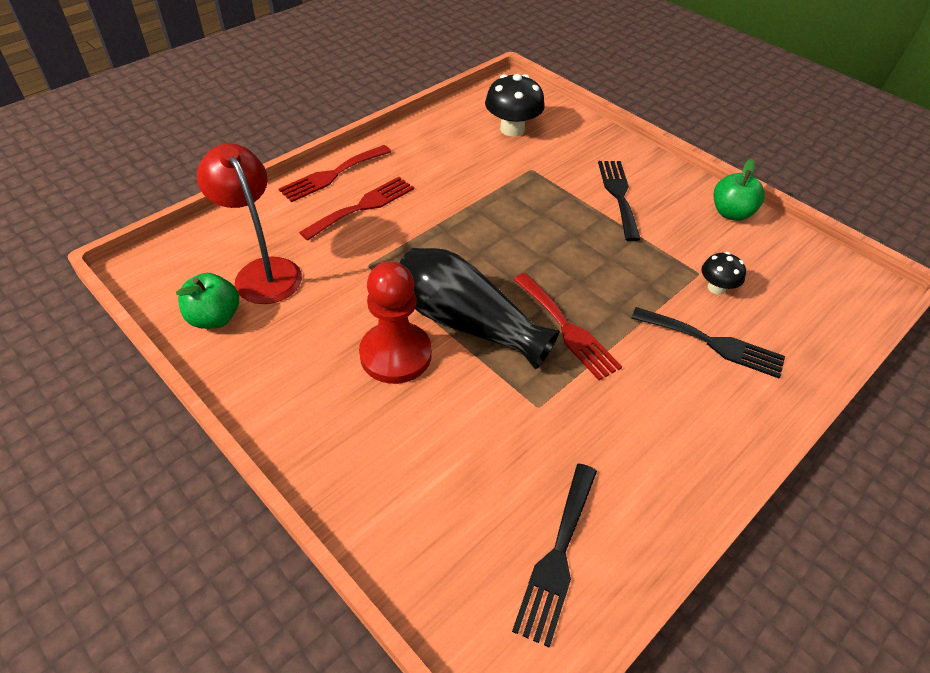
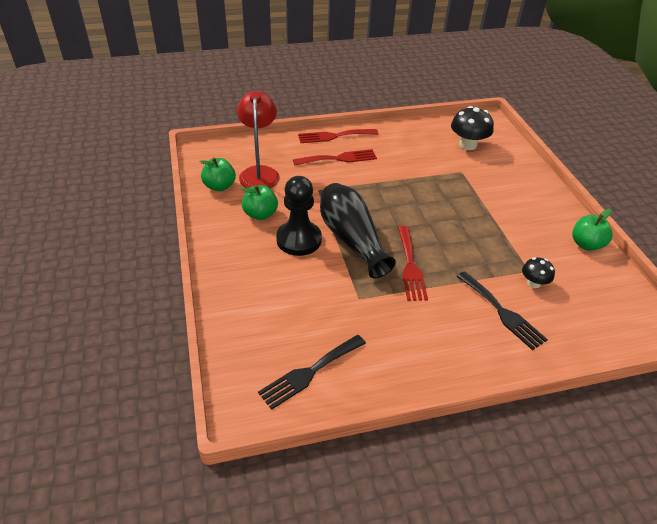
camera: 30 degrees right, 5 degrees down
(311, 338) = (260, 214): none -> green apple
(395, 355) = (299, 240): red pawn -> black pawn
(618, 195) = (510, 206): black fork -> none

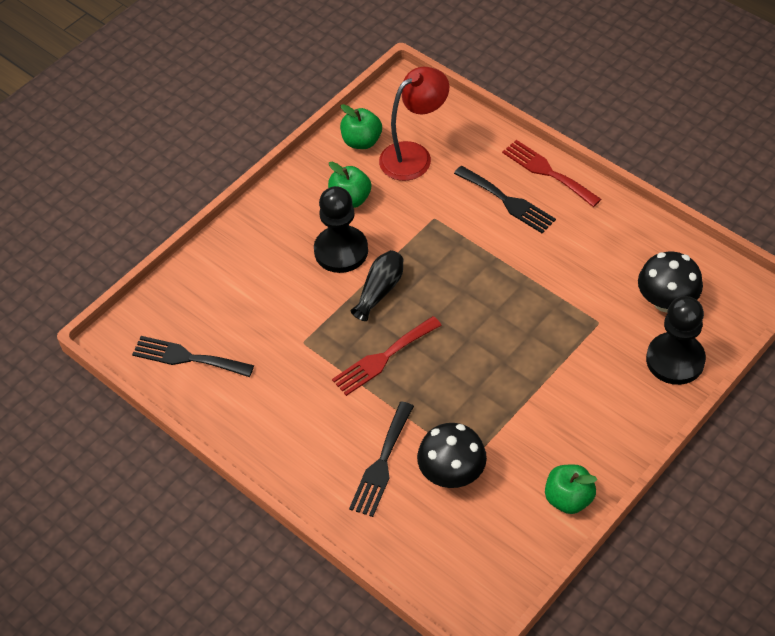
camera: 60 degrees right, 10 degrees up
(339, 158) = (507, 201): red fork -> black fork
(351, 239) = (380, 290): black vase -> black vase, size x0.57
(511, 161) = (675, 360): none -> black pawn
(533, 283) = (452, 473): black mushroom -> black mushroom, size x1.73

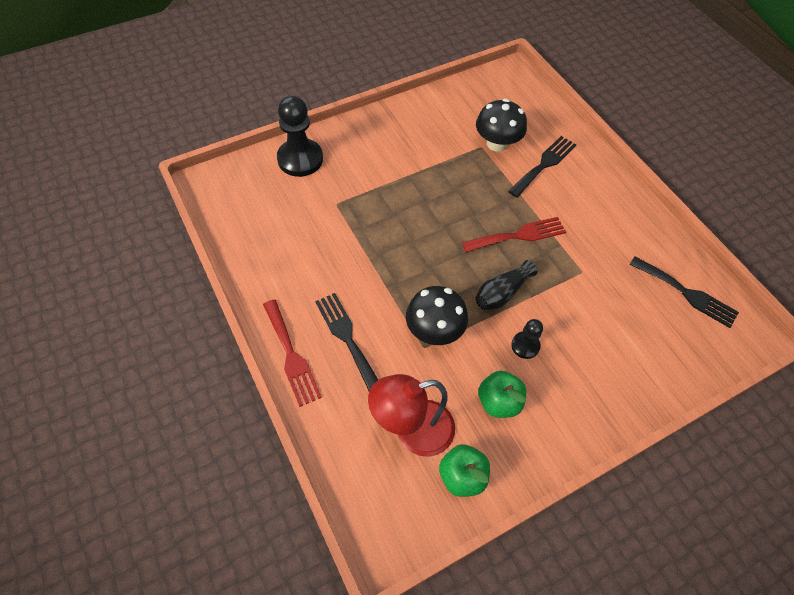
camera: 165 degrees left, 5 degrees up
(341, 251) = (525, 345): black pawn -> black pawn, size x0.52
(568, 499) = (426, 106): green apple -> none
(666, 301) = (274, 200): black mushroom -> black mushroom (434, 330)

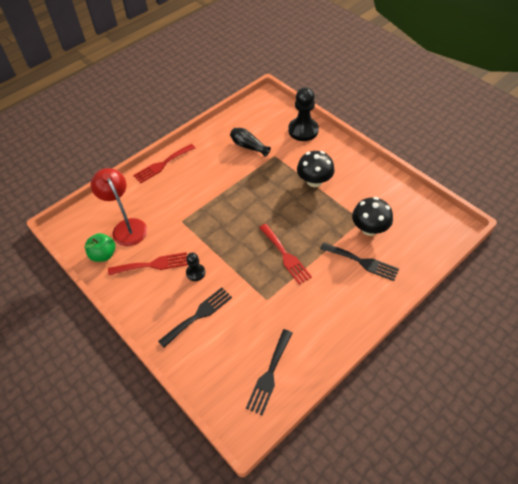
camera: 80 degrees right, 5 degrees down
(347, 338) = (179, 184): black fork -> black fork (198, 315)
(434, 330) = (194, 223): black mushroom -> black mushroom (314, 181)
(499, 402) = (152, 265): green apple -> red fork
(502, 293) = (233, 253): black vase -> black vase (248, 146)

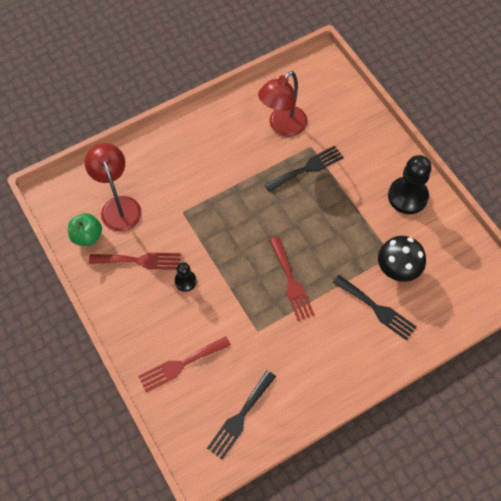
camera: 10 degrees right, 10 degrees up
(162, 164) = (174, 131): red fork -> red fork (180, 365)
(198, 315) = (179, 333): black fork -> black fork (307, 168)
(248, 146) = (282, 126): black vase -> red lamp
(303, 130) = (354, 117): black pawn -> black pawn (407, 196)
(314, 181) = (350, 191): black mushroom -> none

